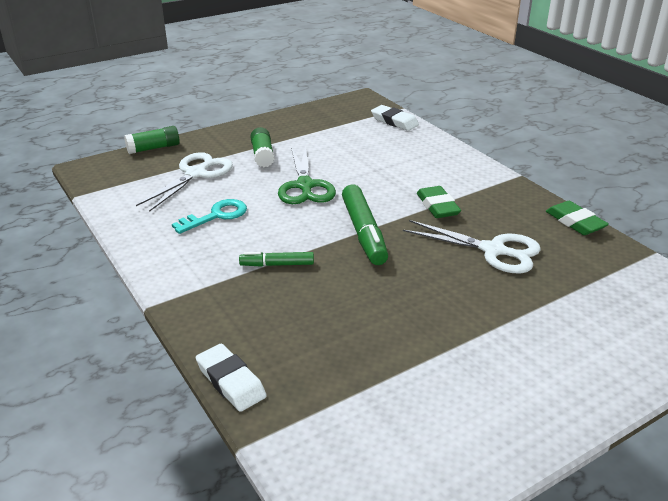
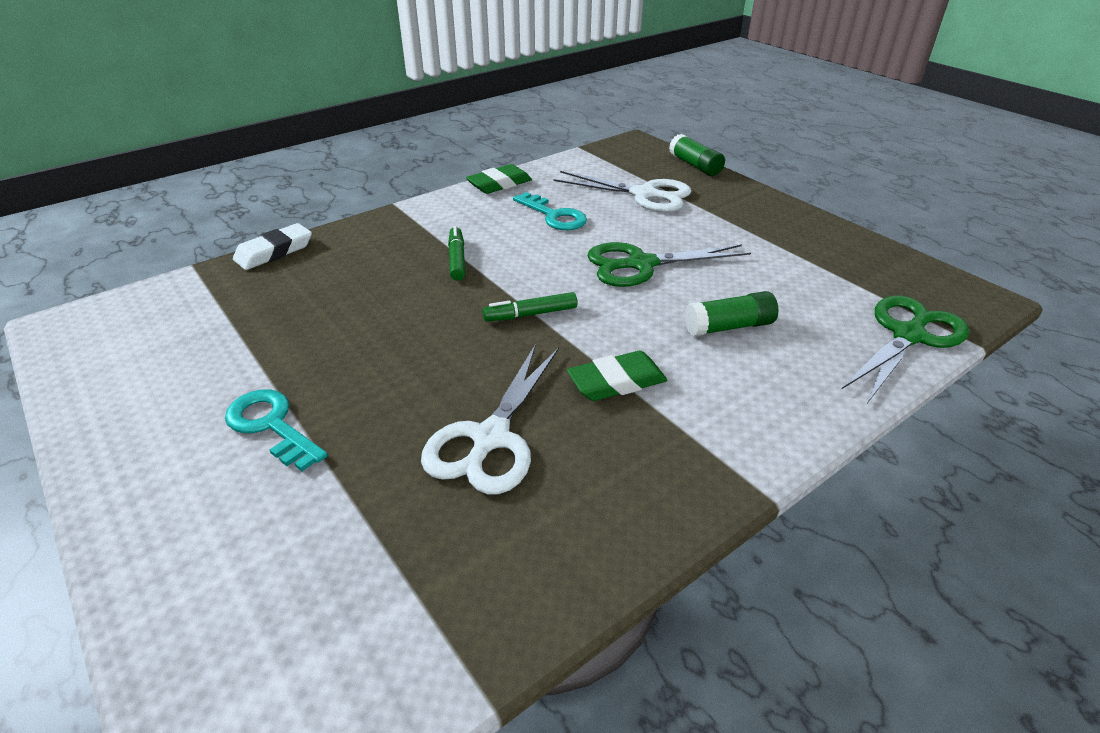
camera: 85 degrees right, 5 degrees up
(262, 155) = (712, 229): green glue stick -> green glue stick (729, 327)
(363, 232) = (530, 314): green marker -> green marker, size x0.56
(394, 121) = (908, 336): white eraser -> green scissors
(496, 342) = (271, 426): none -> turquoise key
(575, 222) = (598, 567): green eraser -> green eraser (499, 184)

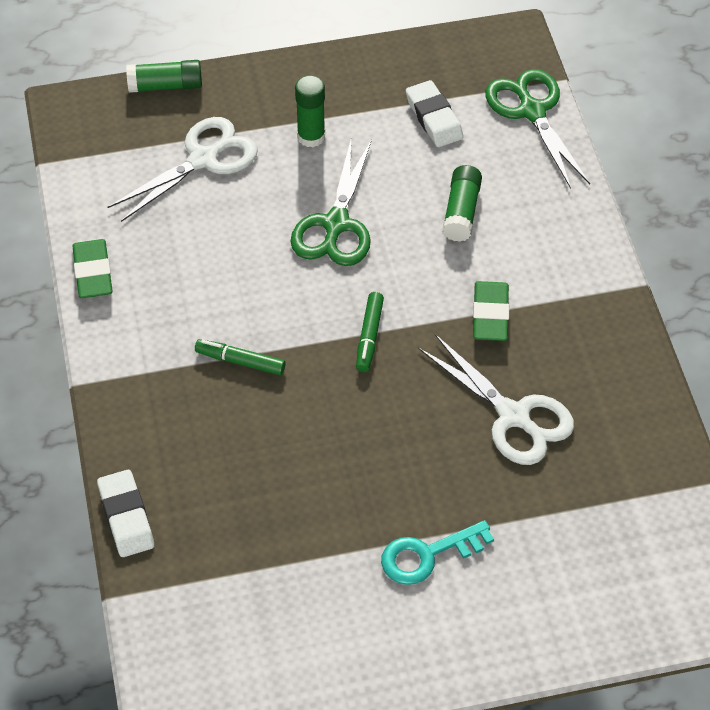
camera: 65 degrees left, 15 degrees up
(554, 216) = (200, 252): turquoise key -> none
(720, 229) = (311, 137): none -> green glue stick
(819, 281) = (434, 118): none -> white eraser

